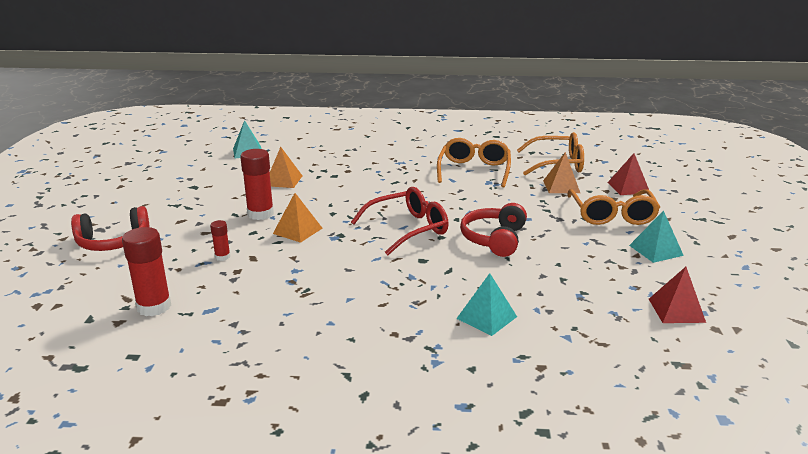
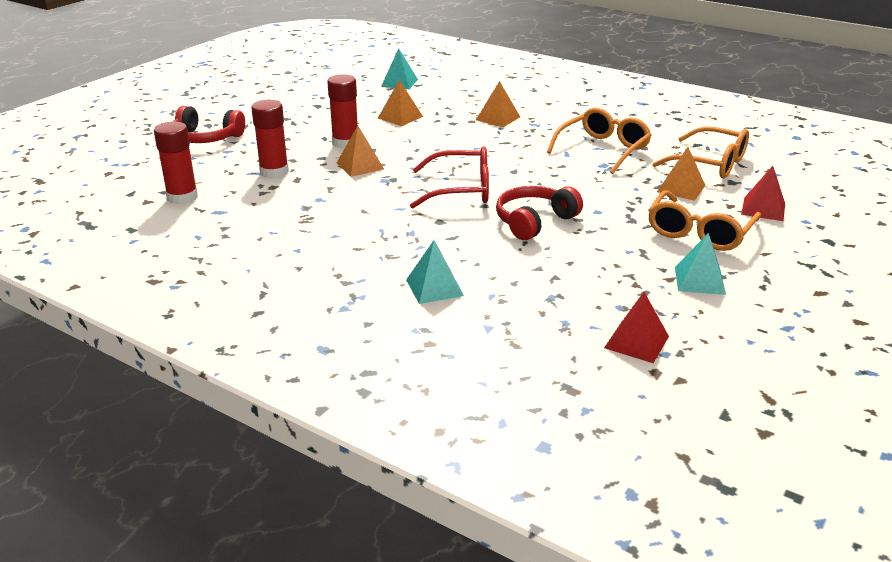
camera: 30 degrees right, 5 degrees up
(222, 257) = (274, 172): red glue stick -> red glue stick, size x1.93
(366, 164) = (498, 118): none -> orange pyramid

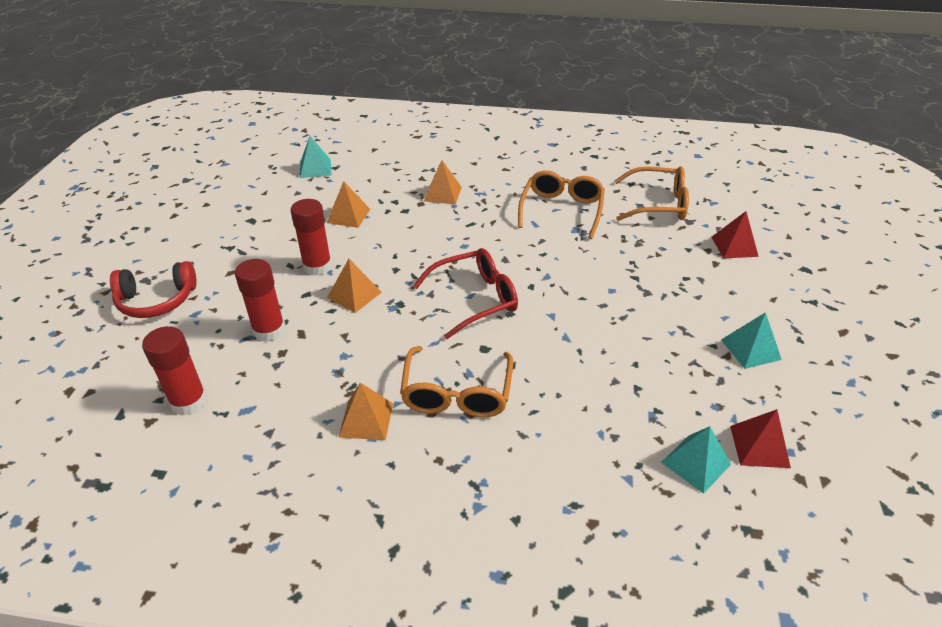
camera: 25 degrees left, 10 degrees up
(434, 287) = (543, 442): turquoise pyramid -> turquoise pyramid (696, 463)
(534, 222) = (569, 321): red headphones -> none
(681, 188) = (657, 241): orange pyramid -> orange pyramid (366, 419)
(699, 232) = (708, 290): orange glasses -> orange glasses (457, 393)

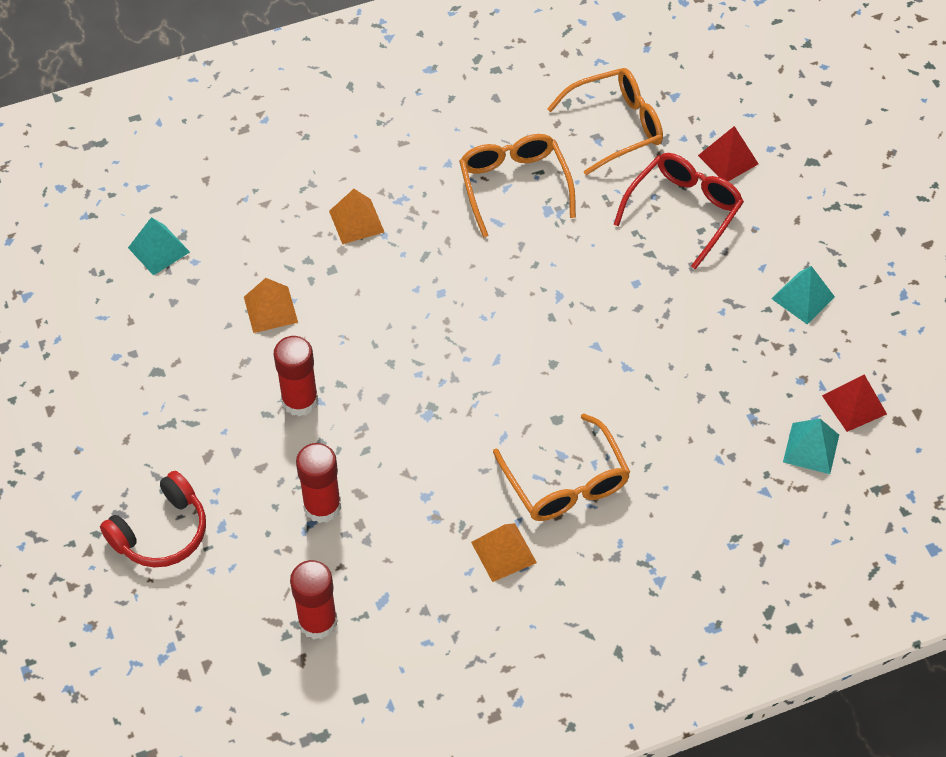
camera: 30 degrees left, 15 degrees up
(354, 295) = (374, 418): orange pyramid -> none
(475, 299) = (505, 362): red glasses -> red glasses (684, 211)

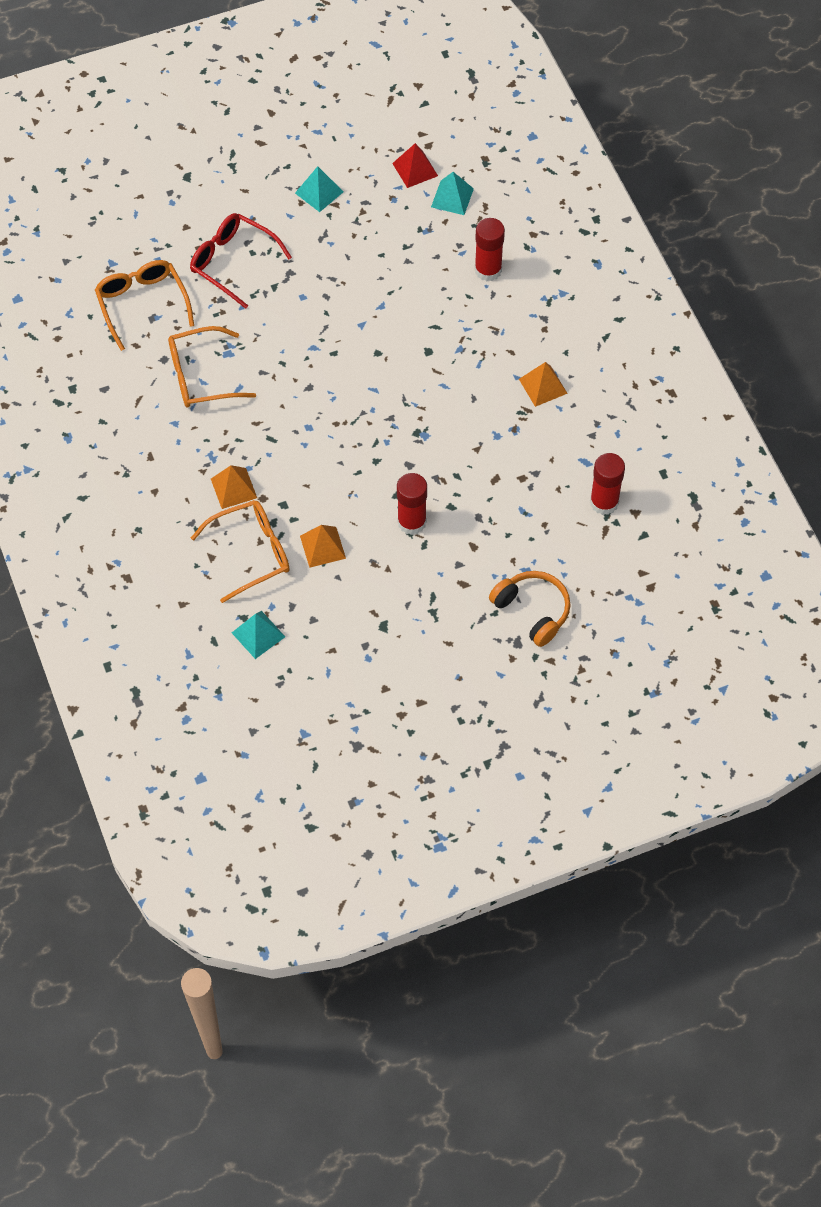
camera: 90 degrees left, 5 degrees up
(161, 532) = (532, 611): red headphones -> orange headphones
(322, 506) = (507, 503): red glue stick -> red glue stick (488, 270)
(566, 482) = (483, 346): orange glasses -> orange glasses (251, 553)
(728, 159) = (181, 230): red pyramid -> none

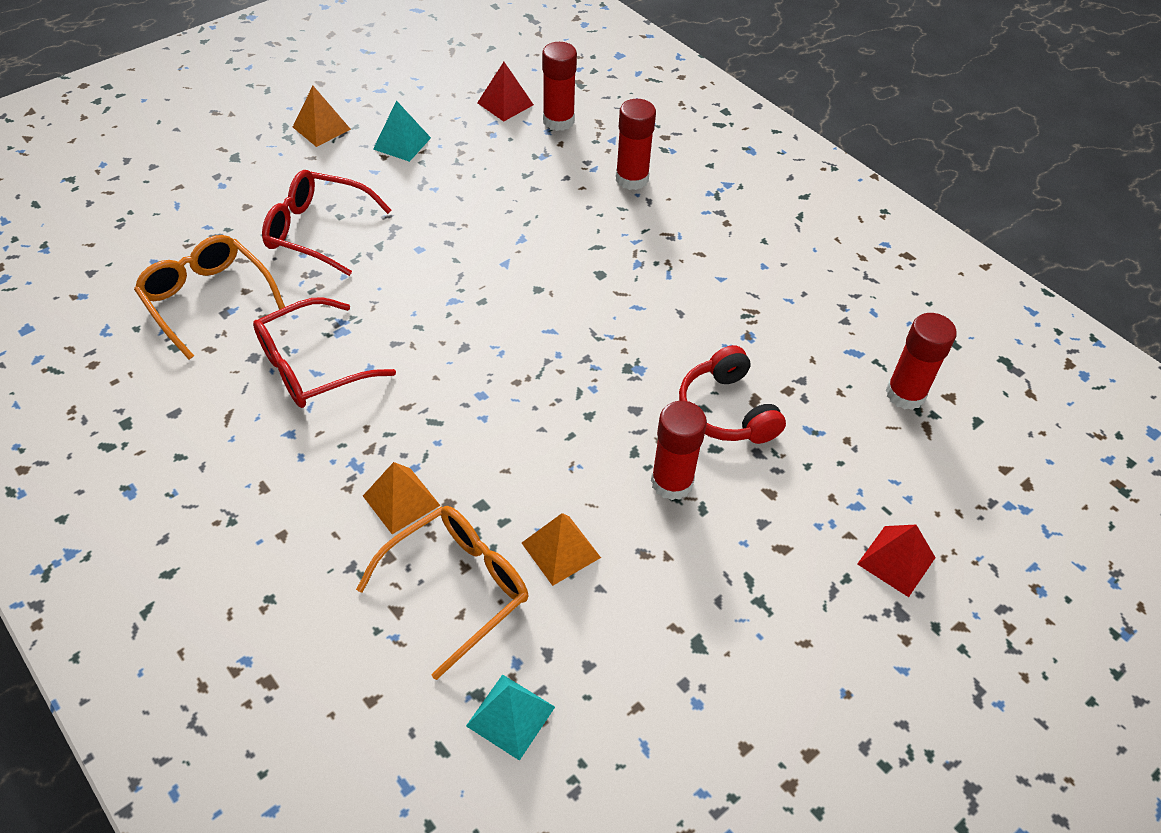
camera: 20 degrees left, 10 degrees down
(201, 376) = (312, 366): orange glasses -> red glasses
(452, 197) = (558, 121): turquoise pyramid -> red glue stick
(471, 482) = (726, 410): none -> red headphones
(532, 611) = (896, 560): orange headphones -> red pyramid
(543, 386) = (757, 281): orange pyramid -> orange pyramid (321, 128)

